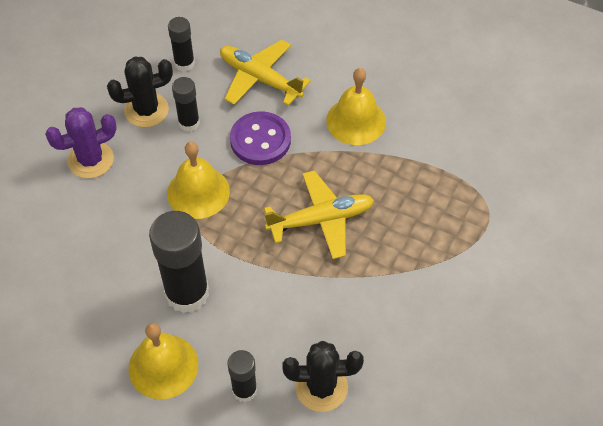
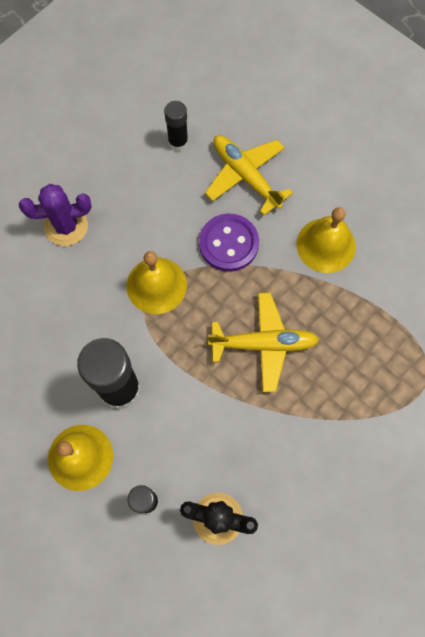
camera: 15 degrees right, 15 degrees up
(146, 110) = (130, 185): black cactus -> none
(189, 123) = (166, 208): black glue stick -> none

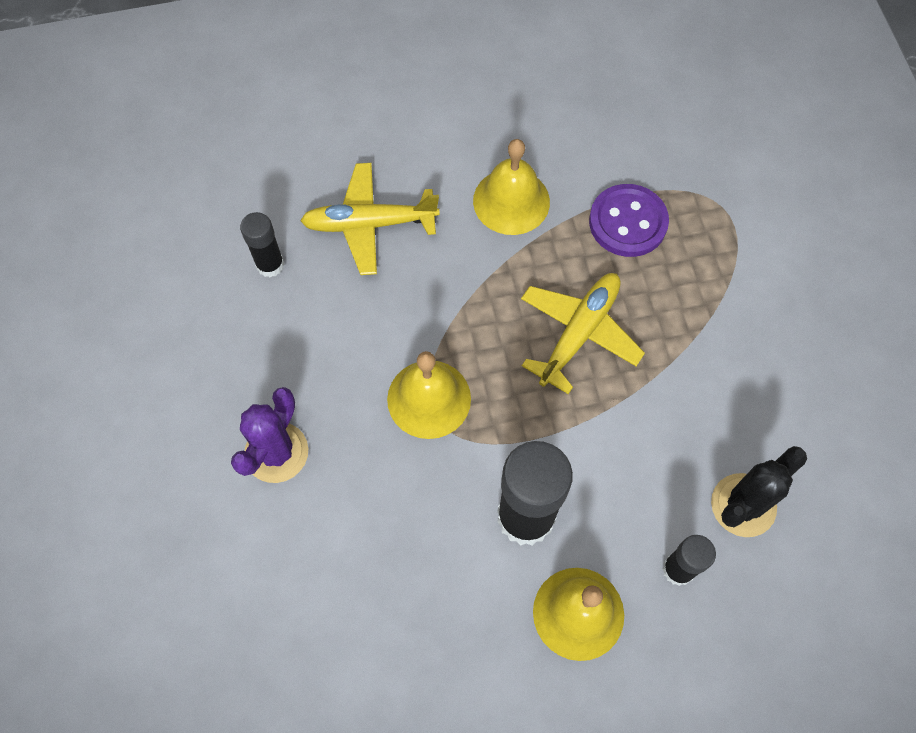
camera: 55 degrees left, 5 degrees down
(229, 243) = (436, 292): purple button -> purple button (628, 222)

